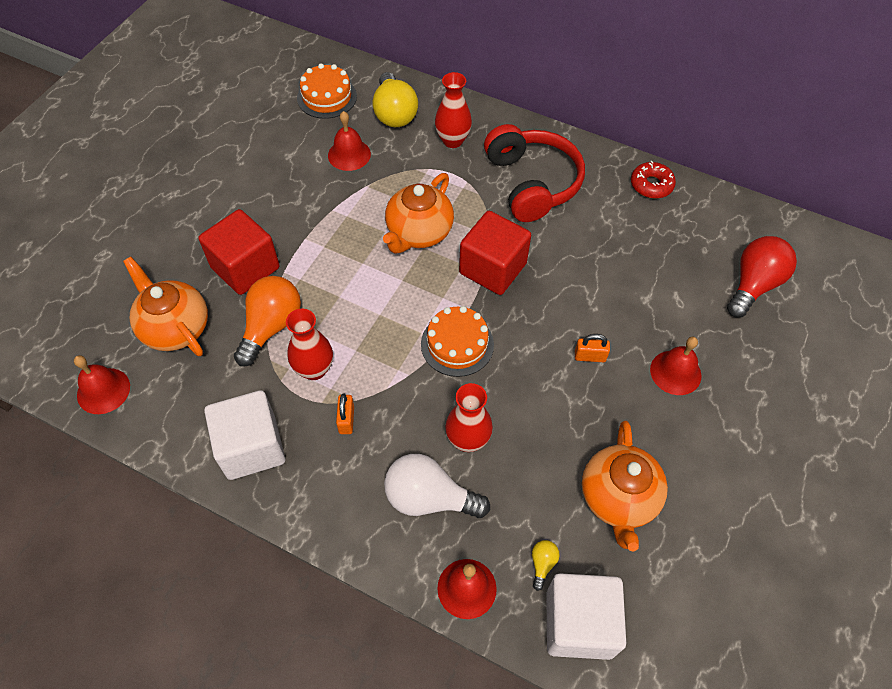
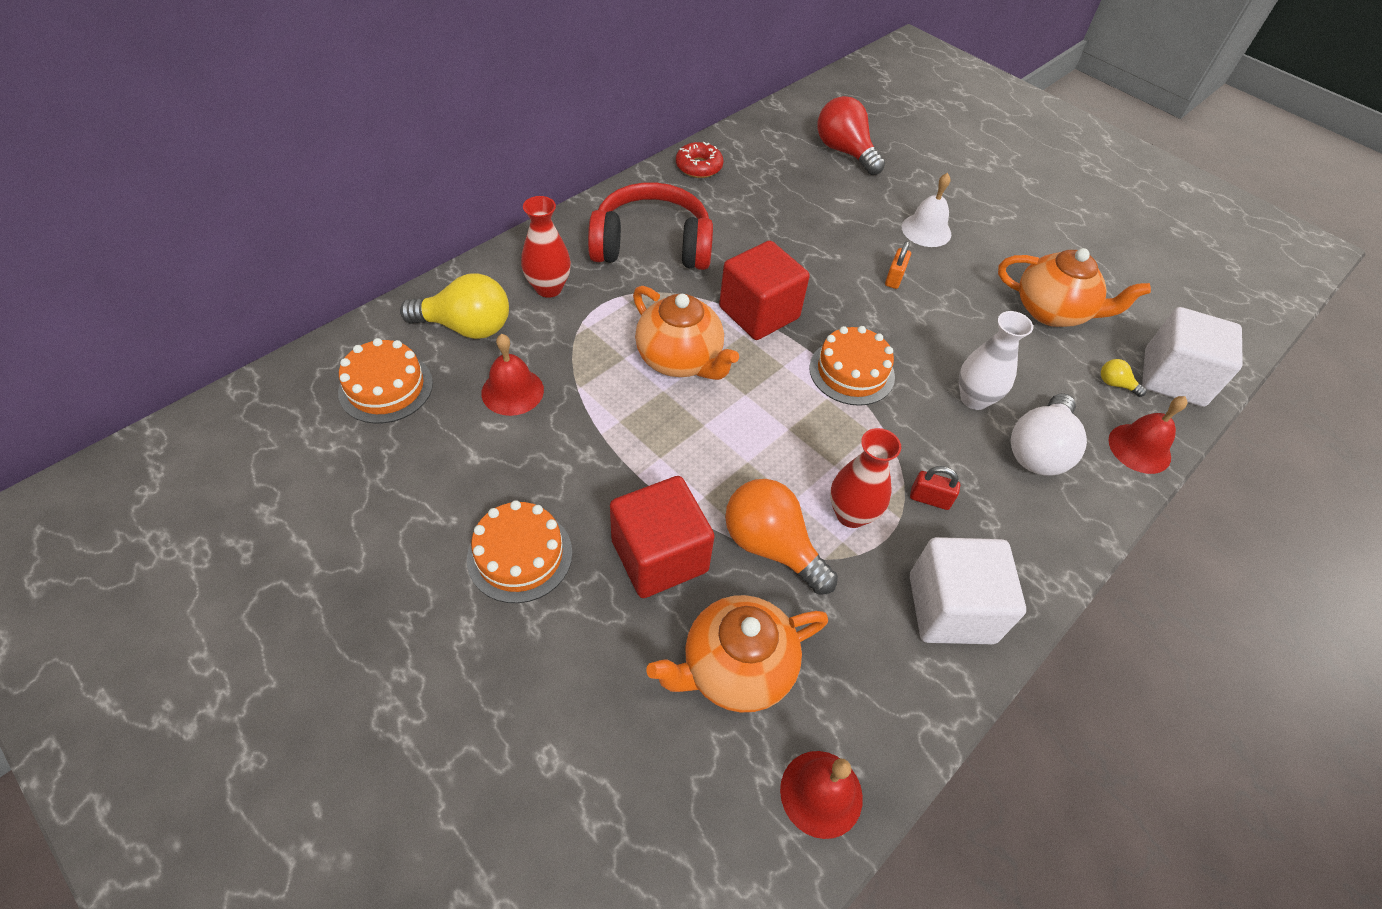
camera: 75 degrees left, 5 degrees down
(225, 201) = (520, 555): none -> orange cake
(346, 420) = (929, 499): orange padlock -> red padlock
(467, 440) = (974, 399): red vase -> white vase
(675, 372) = (926, 230): red bell -> white bell

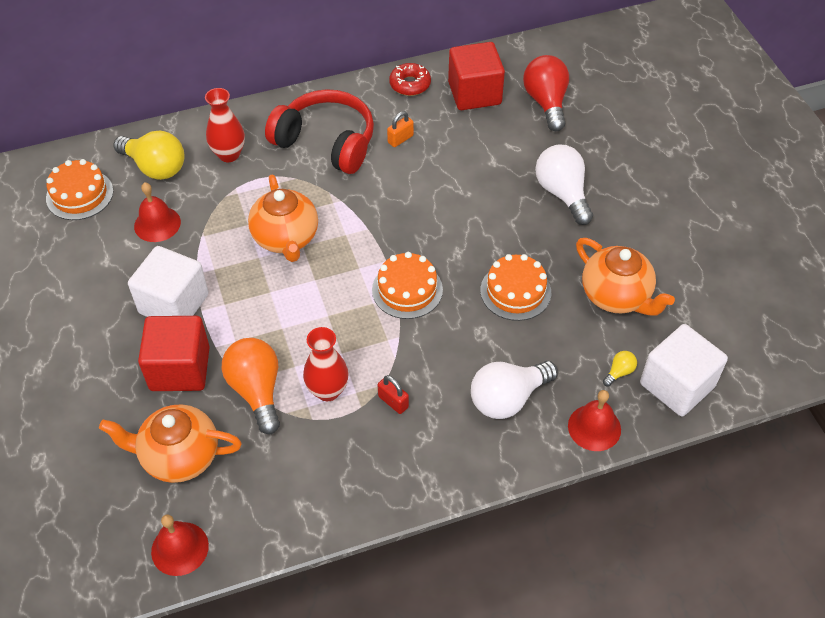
camera: 30 degrees right, 0 degrees up
(520, 555) = (95, 335): orange cake -> orange cake (515, 291)
(759, 313) = (370, 221): red cube -> red cube (474, 93)
(894, 278) = (501, 226): orange padlock -> orange padlock (400, 139)
(926, 230) = (562, 193): white bell -> white light bulb
(951, 608) = (349, 479): white cube -> white cube (174, 304)
(974, 399) = (488, 342): white vase -> none
(1115, 384) = (619, 372): yellow light bulb -> yellow light bulb turned 75 degrees clockwise

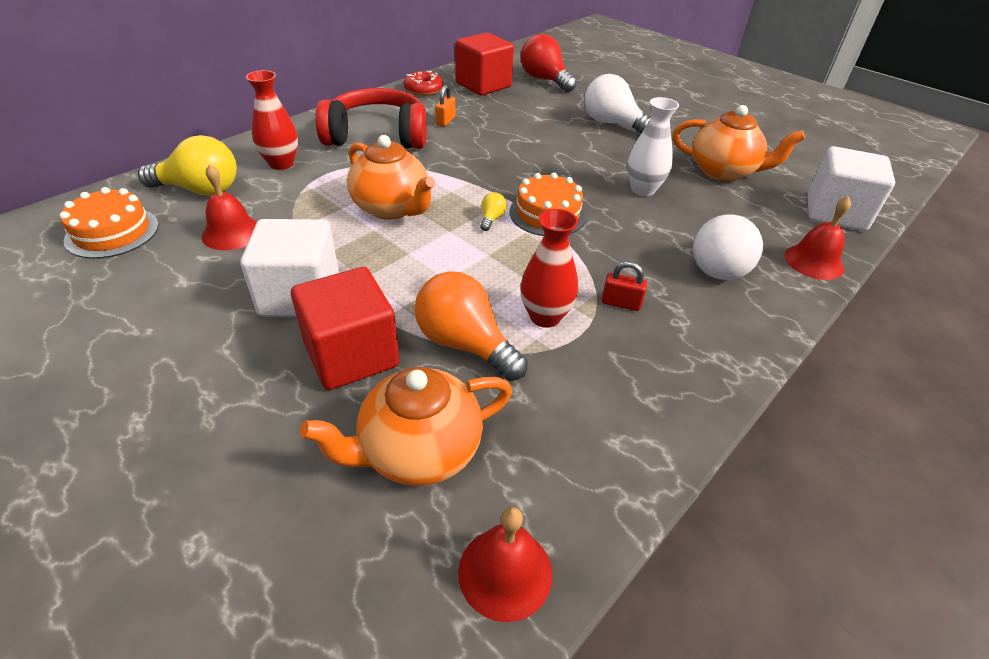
camera: 30 degrees left, 10 degrees down
(515, 291) = (643, 189): orange cake -> white vase
(619, 372) = (785, 218): yellow light bulb -> yellow light bulb (491, 219)

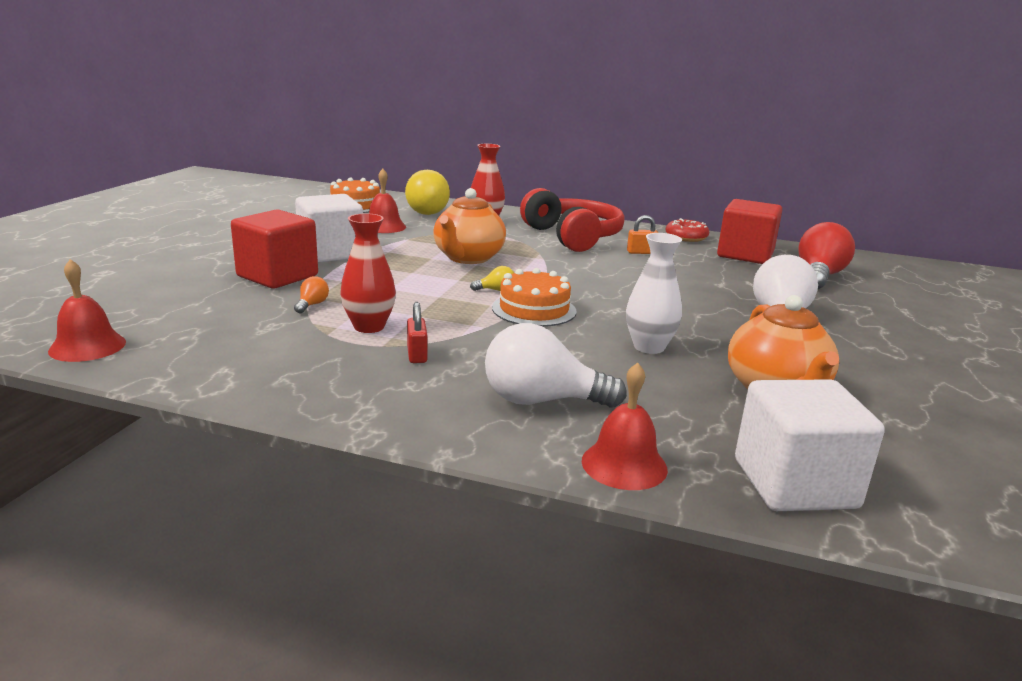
camera: 65 degrees right, 20 degrees down
(419, 451) = (191, 308): orange teapot -> none
(465, 344) = (312, 305): orange light bulb -> orange light bulb, size x0.44

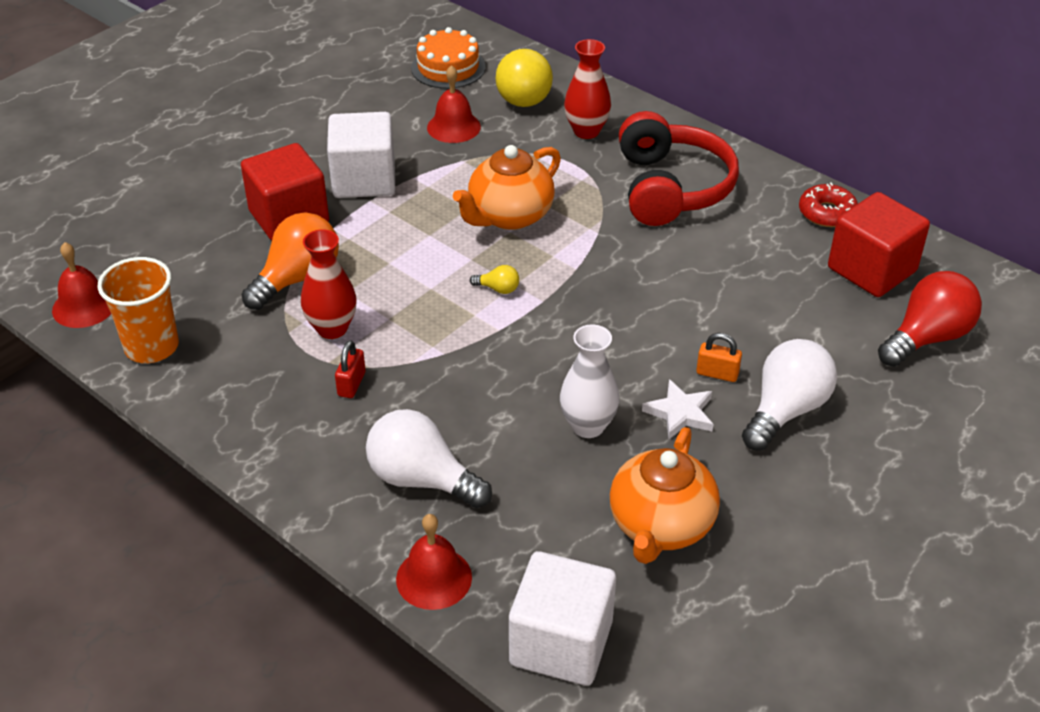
camera: 25 degrees right, 20 degrees up
(184, 361) = (151, 347): none -> orange cup
(312, 305) = (297, 278): orange light bulb -> orange light bulb, size x2.29
(534, 309) = (514, 333): orange cake -> none
(641, 252) = (733, 240): orange padlock -> orange padlock (717, 373)
(709, 330) = (680, 413): none -> white star

